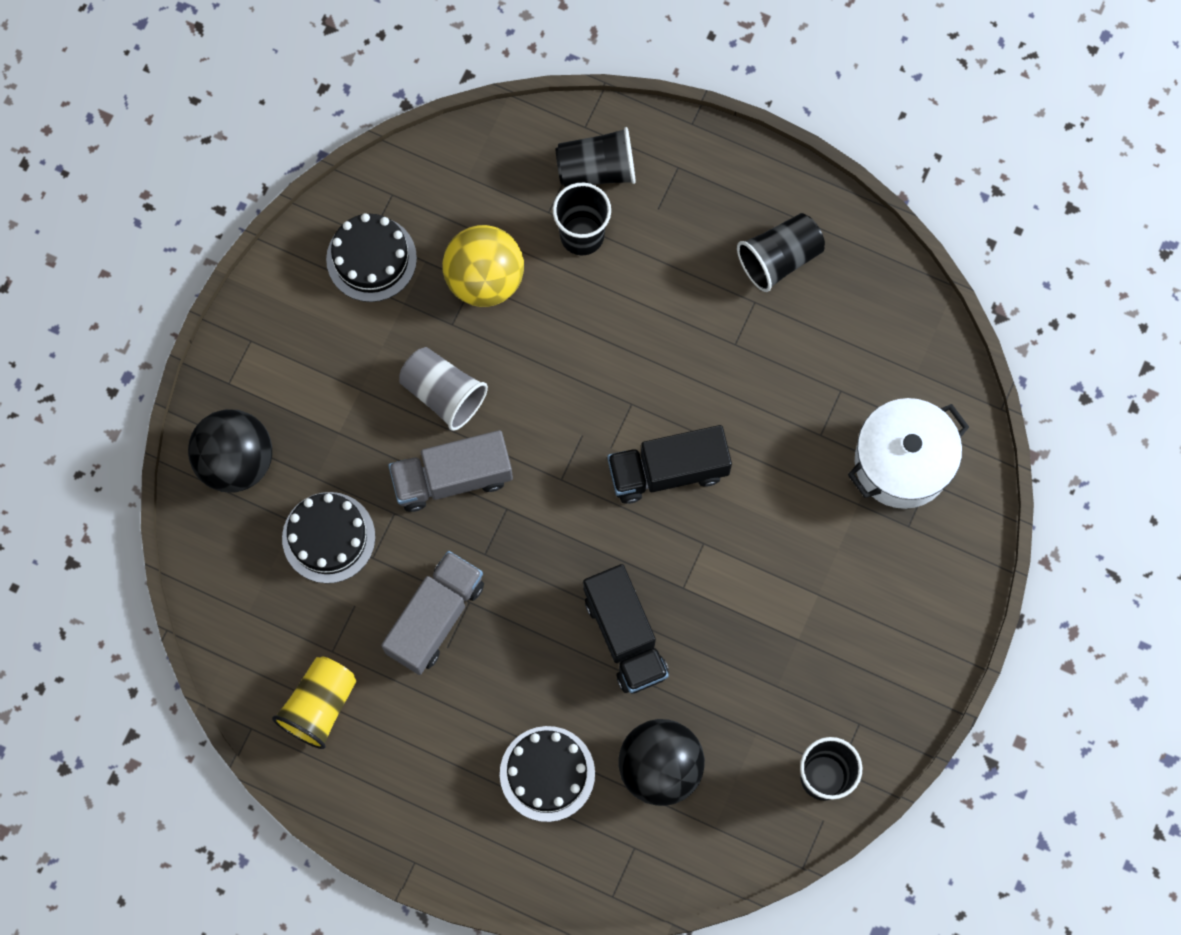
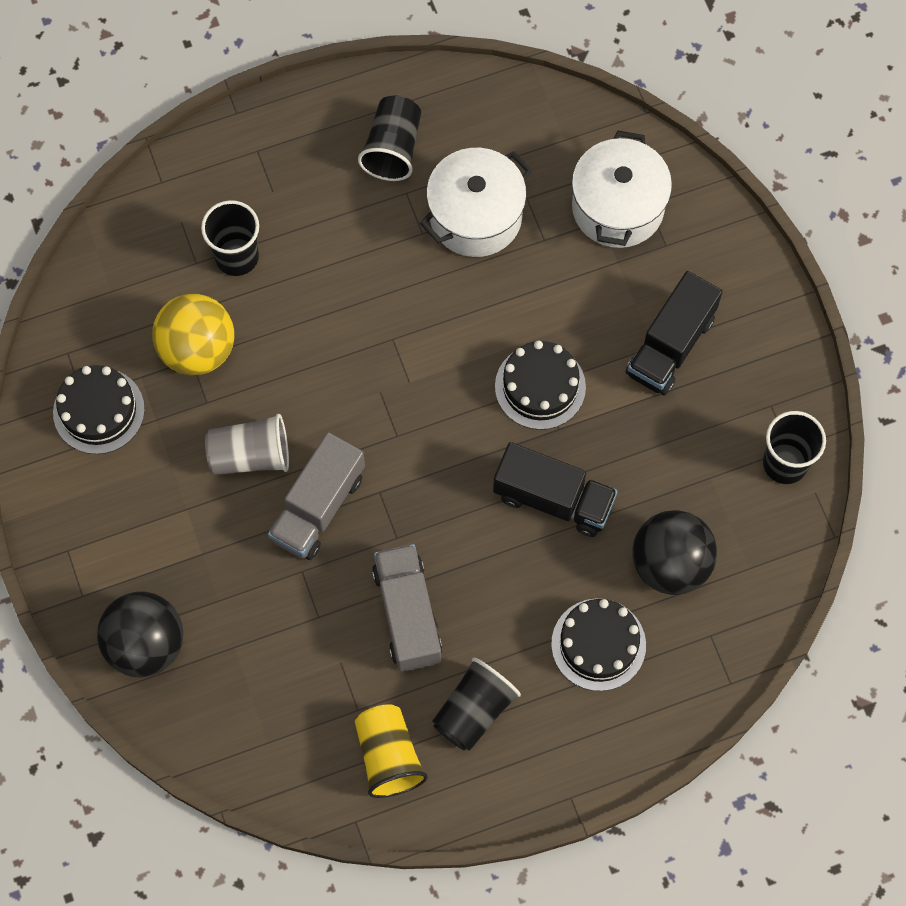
camera: 45 degrees left, 5 degrees down
(328, 537) = (271, 633): black cake -> black cake (540, 386)
(596, 169) = (200, 203): black cup -> black cup (474, 711)
(668, 471) = (465, 360): black truck -> black truck (670, 346)
(787, 368) = (475, 216): none -> white pot

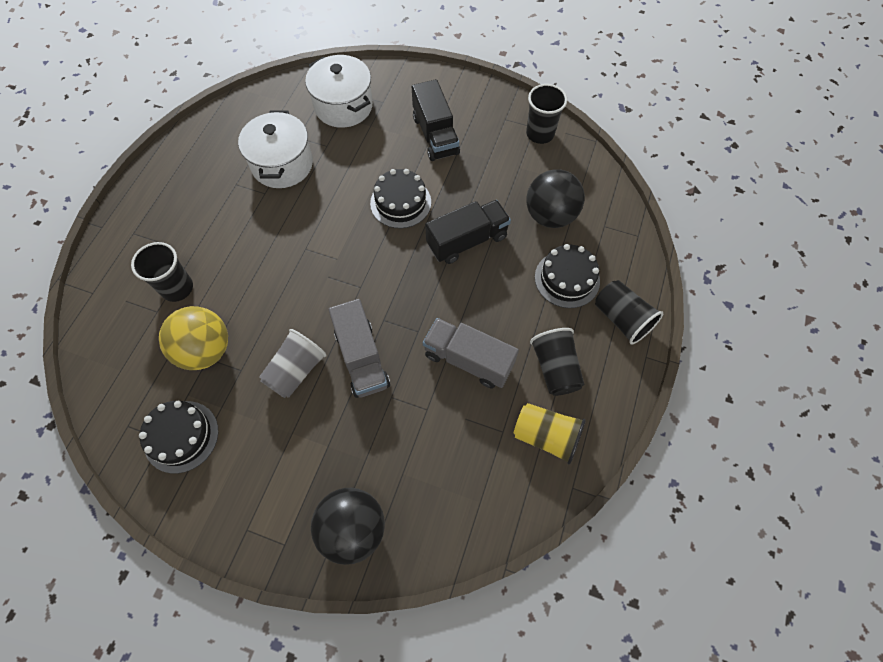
camera: 50 degrees left, 5 degrees down
(393, 148) = (206, 172): black cup -> black cup (621, 319)

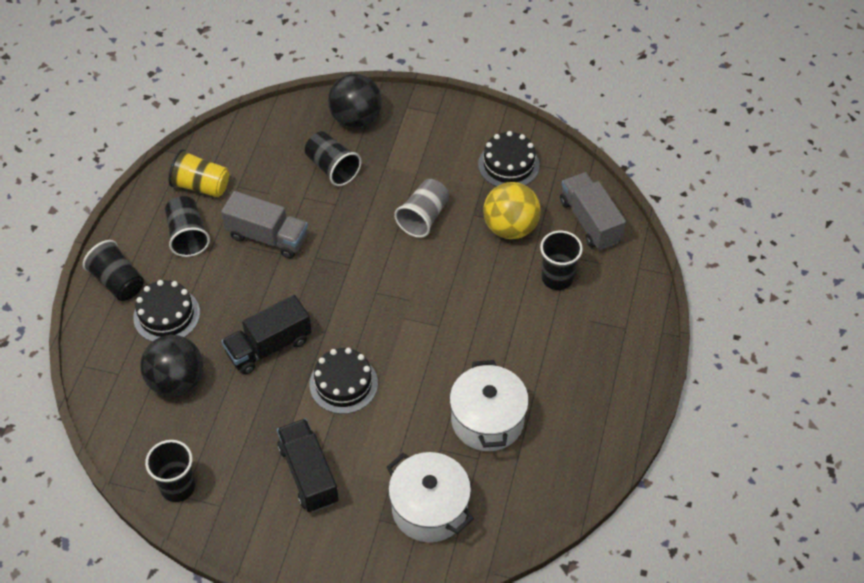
camera: 175 degrees right, 10 degrees down
(362, 358) = (365, 231): grey truck -> grey truck (590, 221)
(390, 449) = (332, 168): none -> black cup

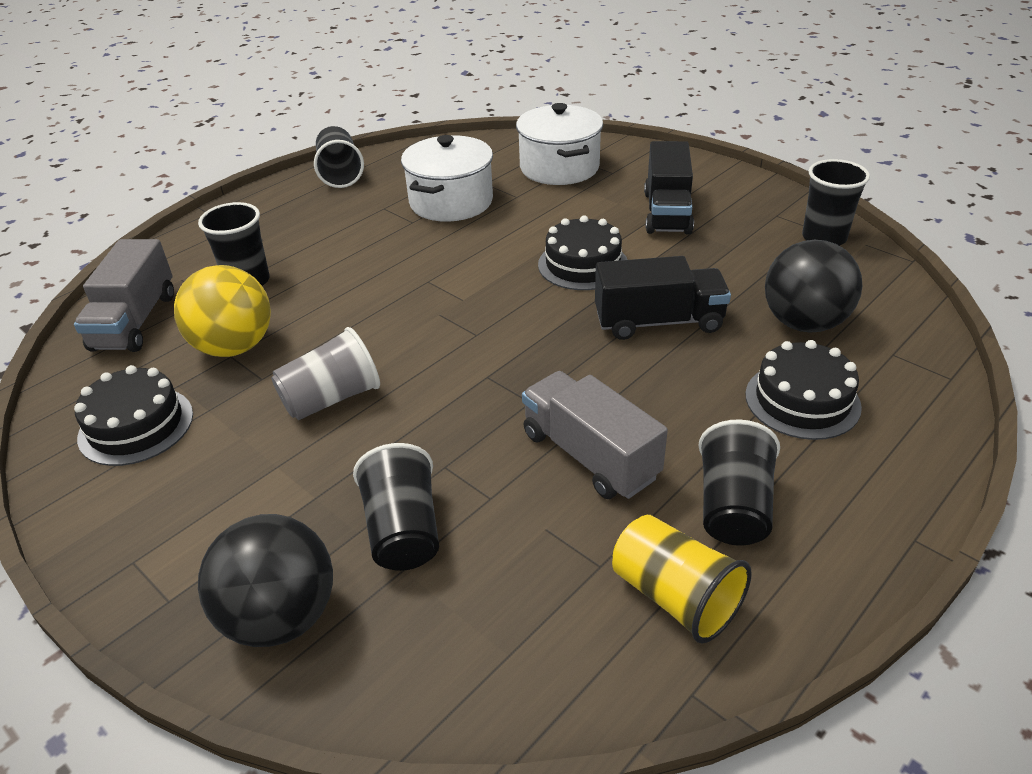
camera: 150 degrees left, 15 degrees down
(118, 282) = (884, 474): black cup -> black cup (340, 174)

